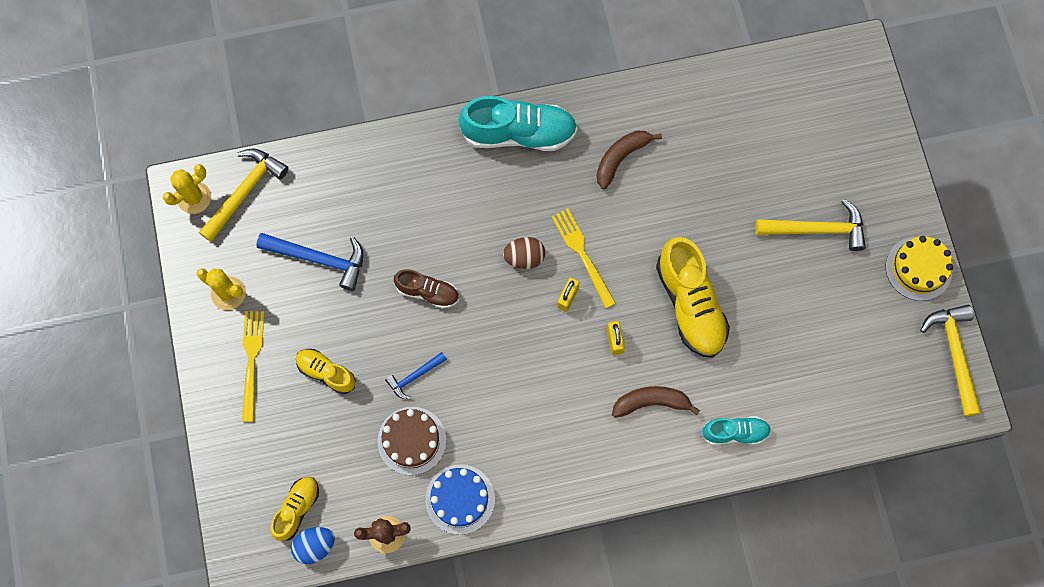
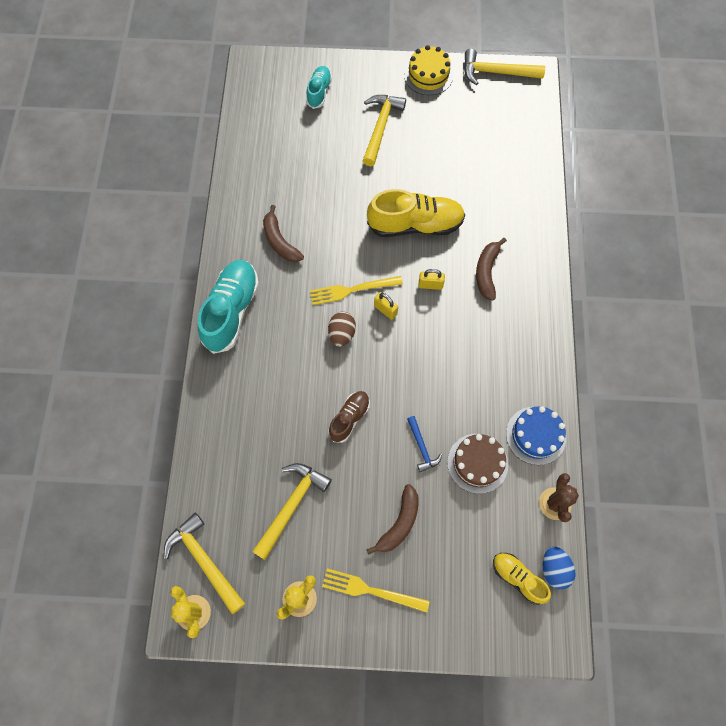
camera: 75 degrees left, 5 degrees down
(319, 259) = (291, 506): blue hammer -> yellow hammer
(326, 372) = (399, 523): yellow shoe -> brown banana
(735, 432) = (523, 221): turquoise shoe -> turquoise shoe (319, 92)

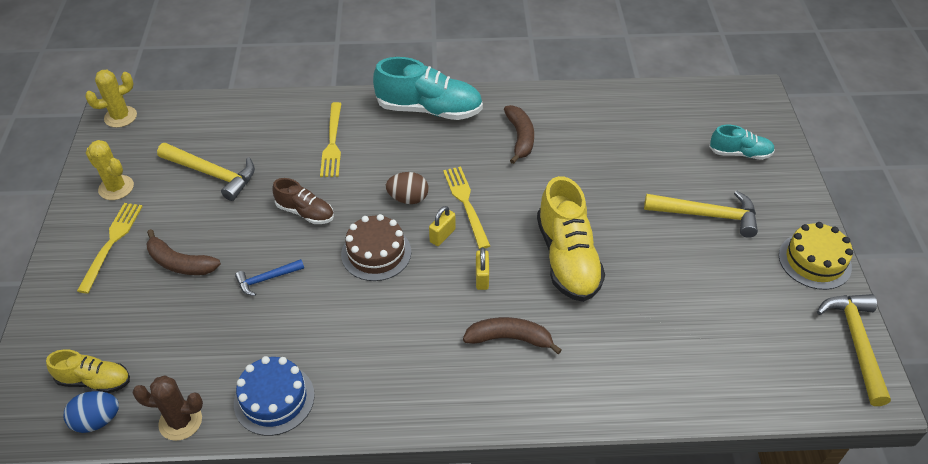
camera: 85 degrees right, 20 degrees down
(204, 561) = (167, 118): yellow hammer -> none
(264, 396) = (332, 143): none -> yellow fork
(280, 241) = (520, 138): brown banana -> brown banana turned 120 degrees clockwise
(477, 463) = (242, 335): brown cake -> brown cake (376, 253)
(518, 578) = (95, 380): yellow shoe -> yellow shoe turned 60 degrees clockwise

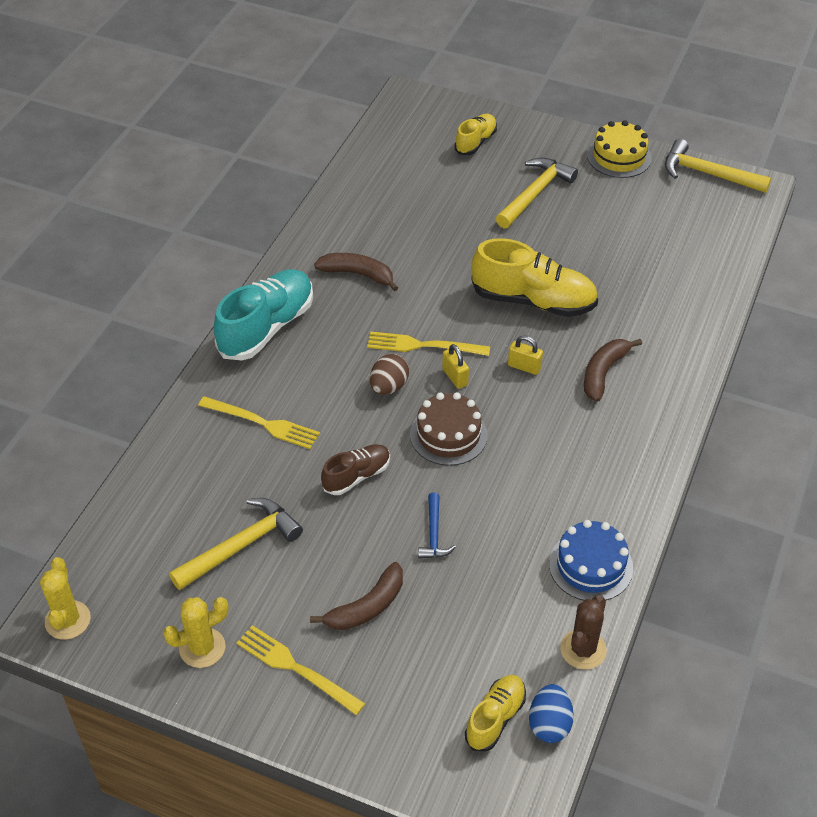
camera: 65 degrees left, 0 degrees up
(740, 153) = (475, 142): turquoise shoe -> yellow shoe

